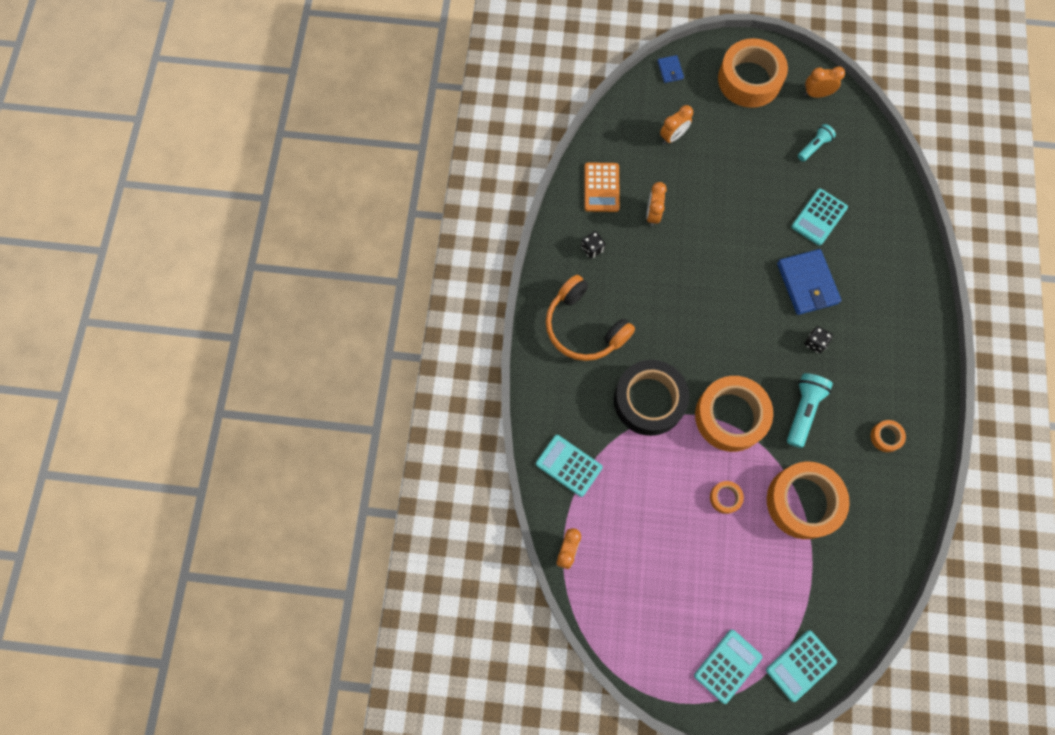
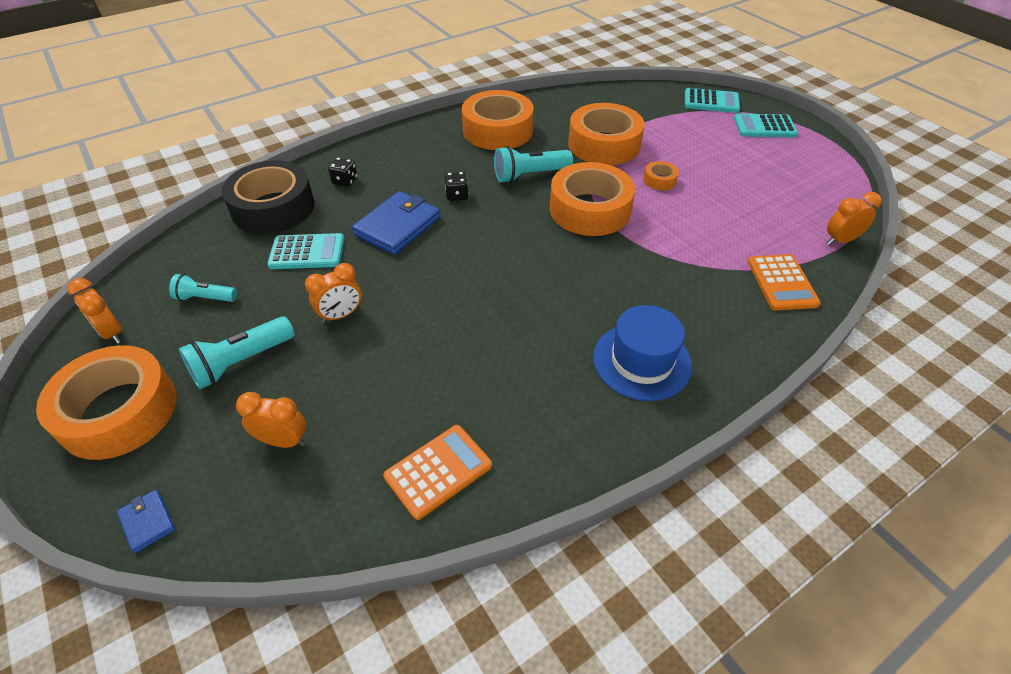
camera: 130 degrees left, 25 degrees down
(569, 465) = (782, 283): turquoise calculator -> orange calculator
(584, 327) = (641, 361): orange headphones -> blue hat
(592, 248) = (538, 419): black dice -> black dice (345, 181)
(649, 400) = (647, 265): black tape -> black tape (273, 208)
(652, 214) = (429, 389): orange clock -> orange clock (341, 315)
(670, 70) = (147, 521): blue wallet -> blue wallet turned 75 degrees counterclockwise
(743, 142) = (241, 362): none -> turquoise flashlight
(885, 437) = (497, 130): orange tape -> orange tape, size x2.35

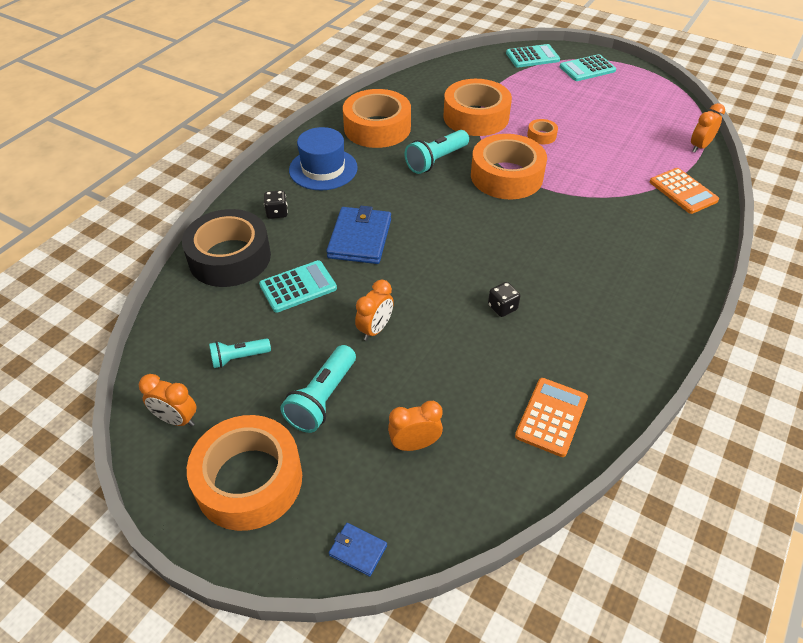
camera: 25 degrees left, 0 degrees up
(457, 195) = (389, 196): black dice -> black dice (502, 307)
(641, 361) = (631, 282): blue hat -> blue hat (323, 169)

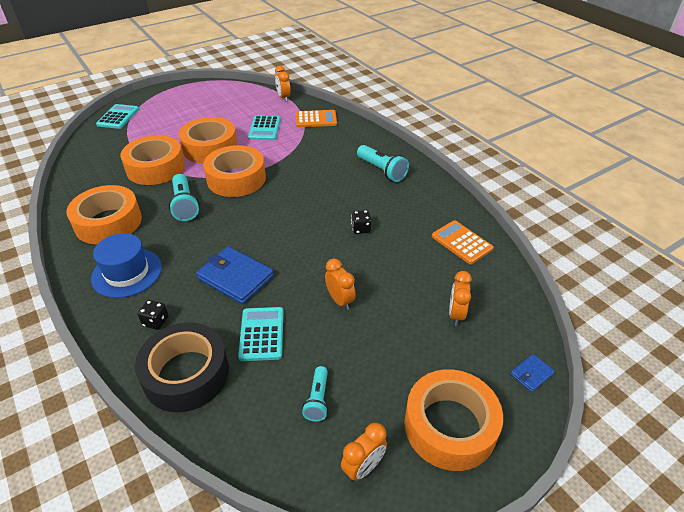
camera: 65 degrees left, 5 degrees down
(322, 398) = (391, 354): turquoise flashlight -> turquoise flashlight (381, 170)
(541, 136) = (210, 148): orange tape -> orange tape, size x2.35
(587, 69) = (161, 102): turquoise calculator -> turquoise calculator (264, 129)

